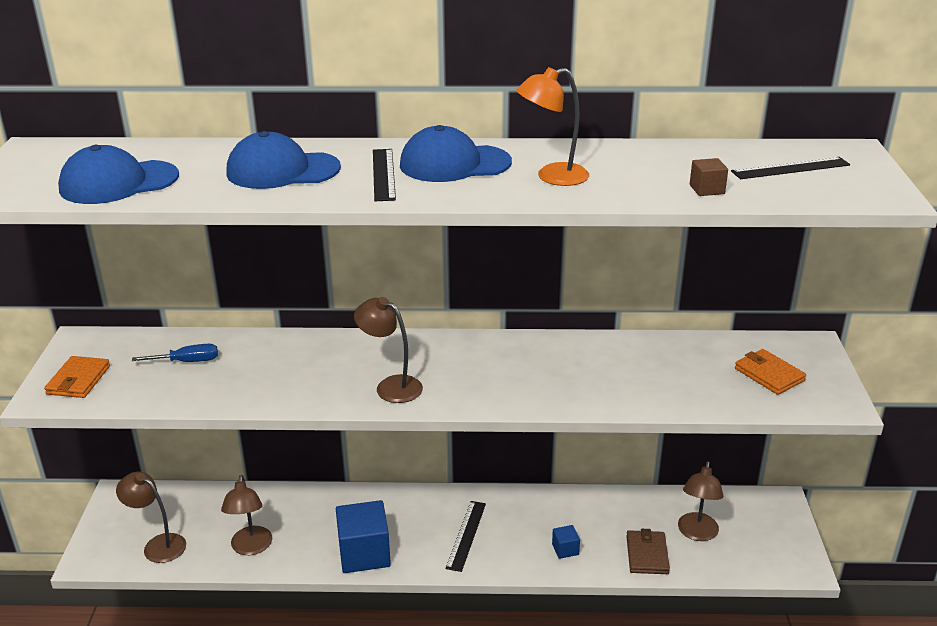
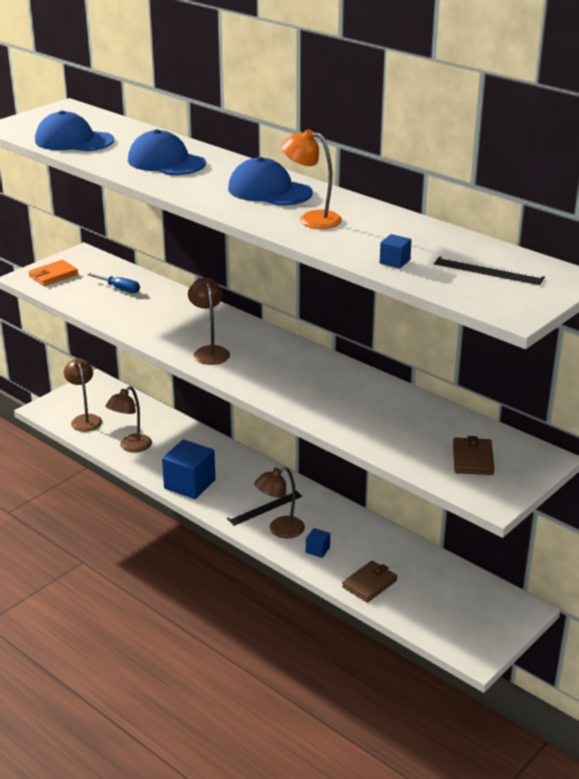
camera: 40 degrees right, 0 degrees up
(383, 174) = (216, 183): black ruler -> none
(697, 533) = (425, 592): brown lamp -> brown lamp (280, 530)
(707, 189) = (394, 261): brown cube -> blue cube
(769, 374) = (473, 459): orange wallet -> brown wallet

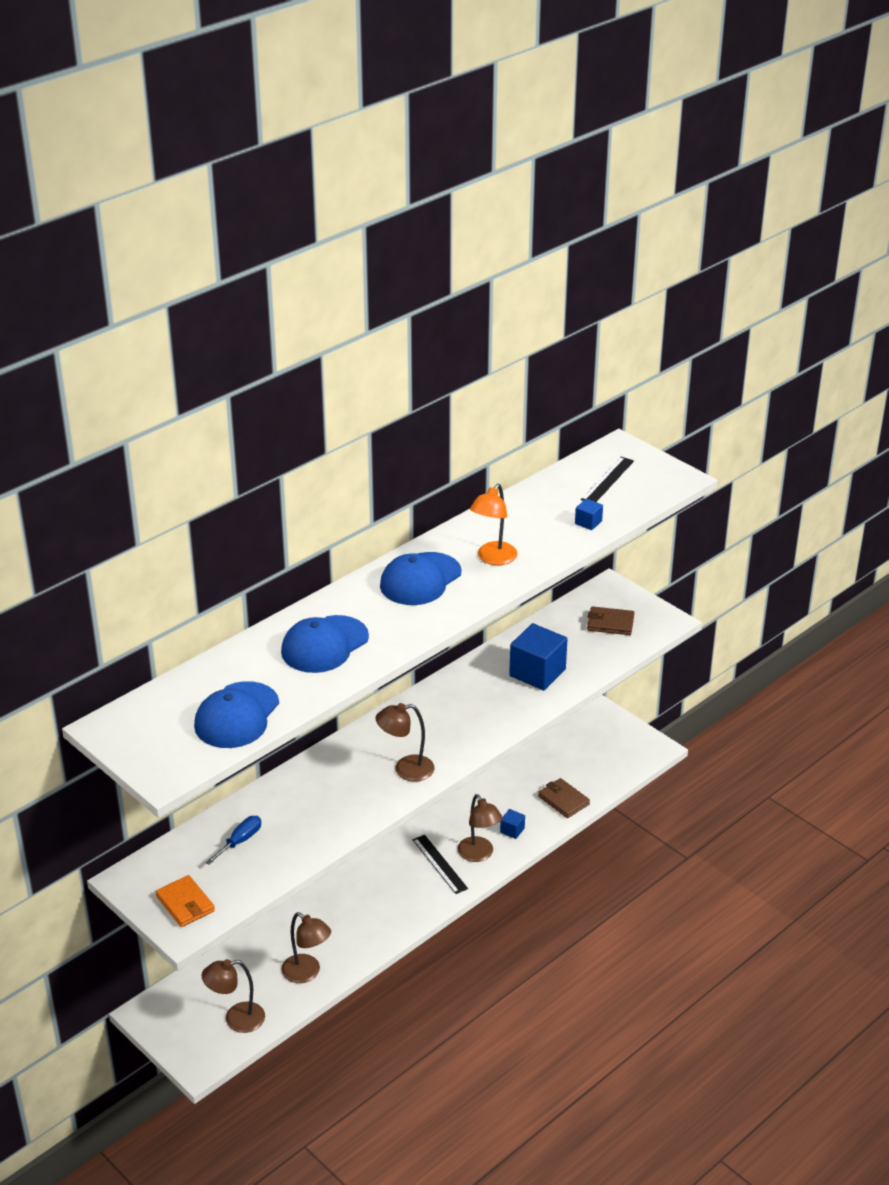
camera: 85 degrees left, 5 degrees up
(189, 484) = (390, 922): blue cube -> blue cube (537, 673)

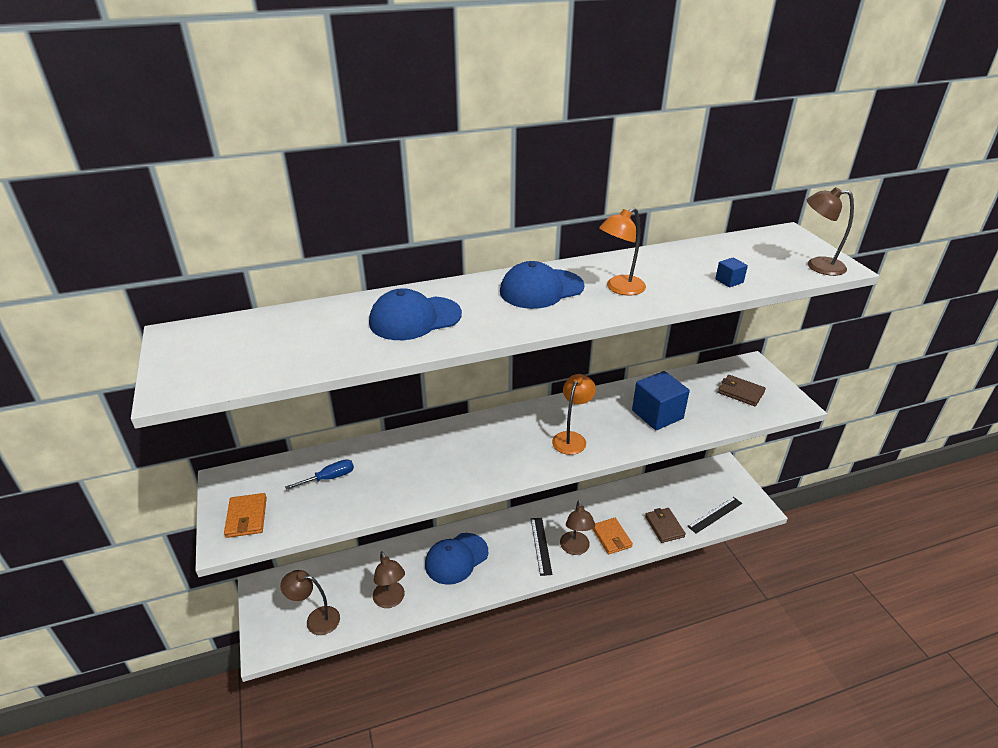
camera: 25 degrees right, 0 degrees up
(236, 716) = (285, 356): blue cap -> blue cap (456, 558)
(406, 769) = (500, 461): brown lamp -> brown lamp (817, 266)
(464, 724) = (571, 438): none -> orange lamp
(512, 830) = (611, 537): blue cube -> orange wallet
(607, 480) = (765, 254): black ruler -> black ruler (715, 514)

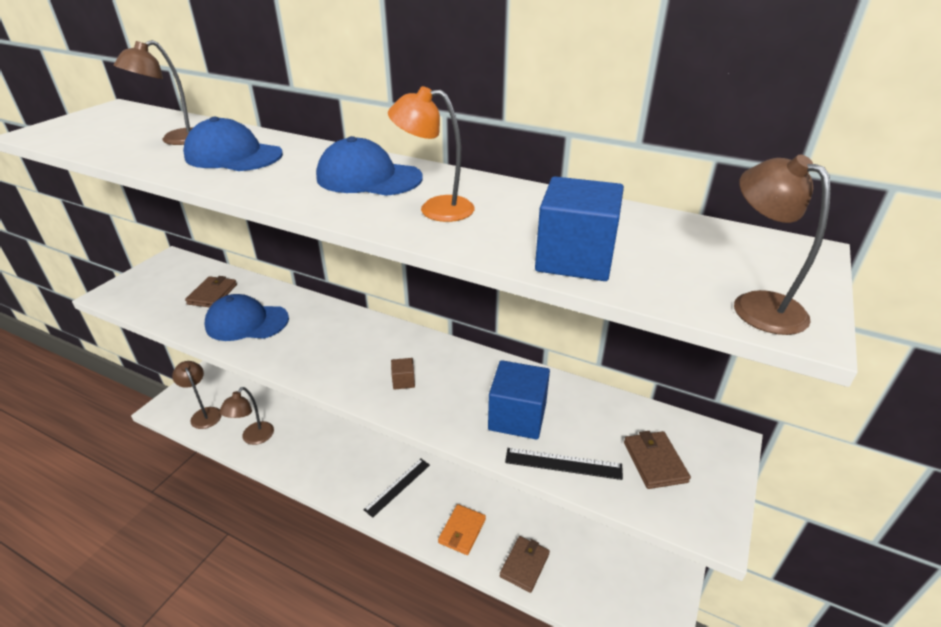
camera: 45 degrees right, 0 degrees up
(246, 517) = (139, 288): orange wallet -> none
(329, 478) = (212, 294): blue screwdriver -> brown wallet
(456, 558) = (329, 444): blue cap -> blue cap (247, 322)
(571, 438) = (403, 381): orange lamp -> brown cube
(575, 549) = (419, 513): brown lamp -> brown lamp (176, 140)
(715, 514) = (595, 601): black ruler -> black ruler (563, 463)
(729, 281) = (575, 259): blue cube -> blue cube, size x2.18

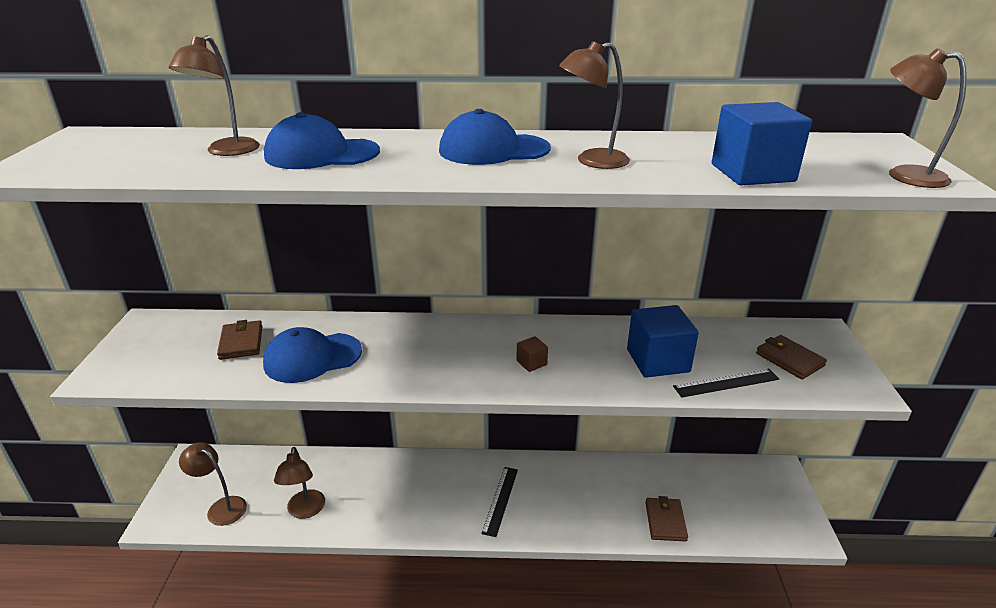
camera: 25 degrees left, 5 degrees down
(435, 208) = (592, 161): orange lamp -> brown lamp
(462, 531) = (590, 515): orange wallet -> none

